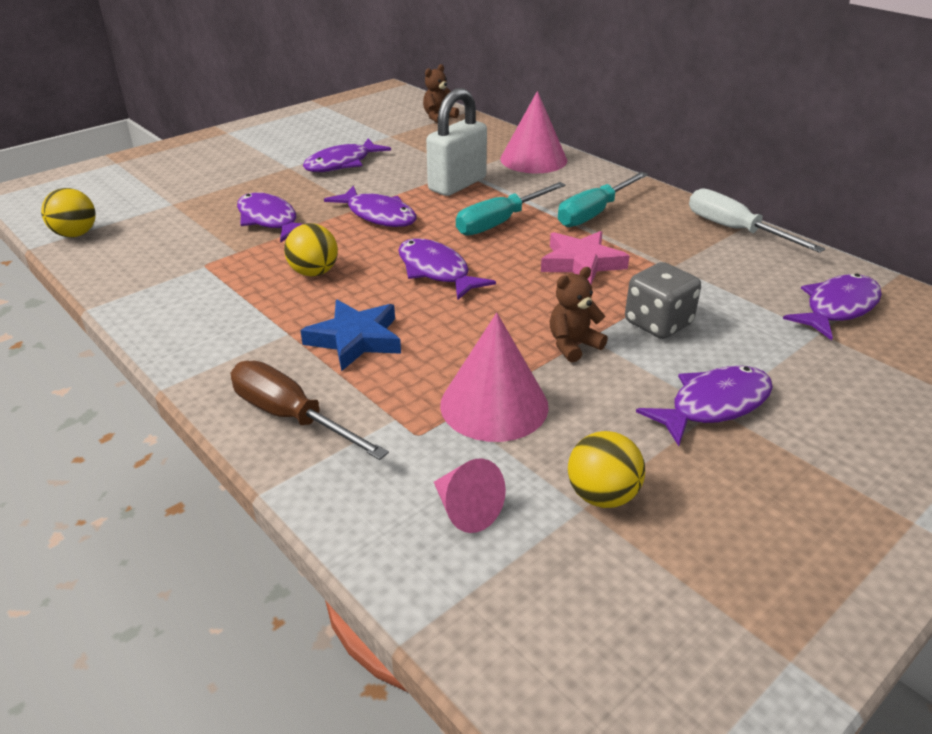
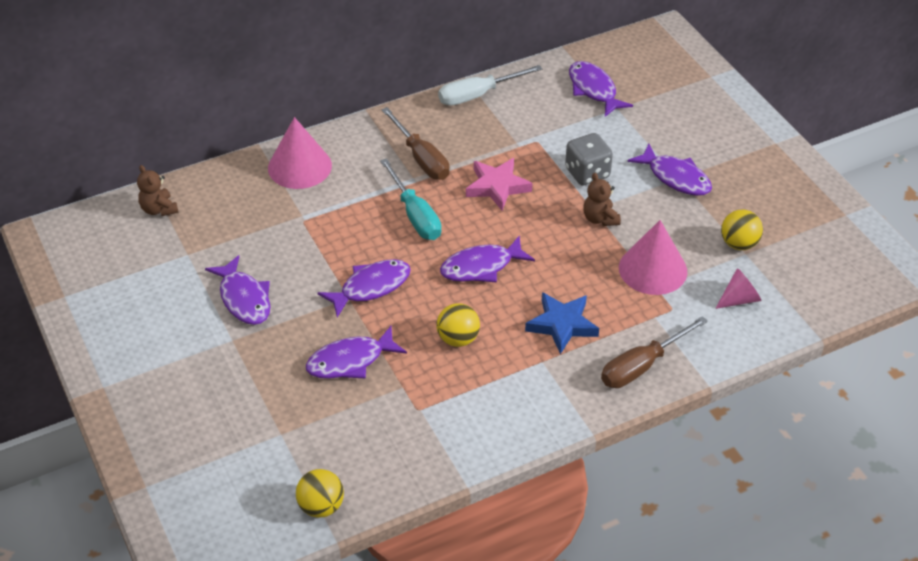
camera: 75 degrees left, 10 degrees up
(457, 184) = (330, 226): white padlock -> none
(594, 213) = (421, 158): turquoise screwdriver -> brown screwdriver
(713, 405) = (675, 177): purple fish -> purple fish turned 150 degrees clockwise

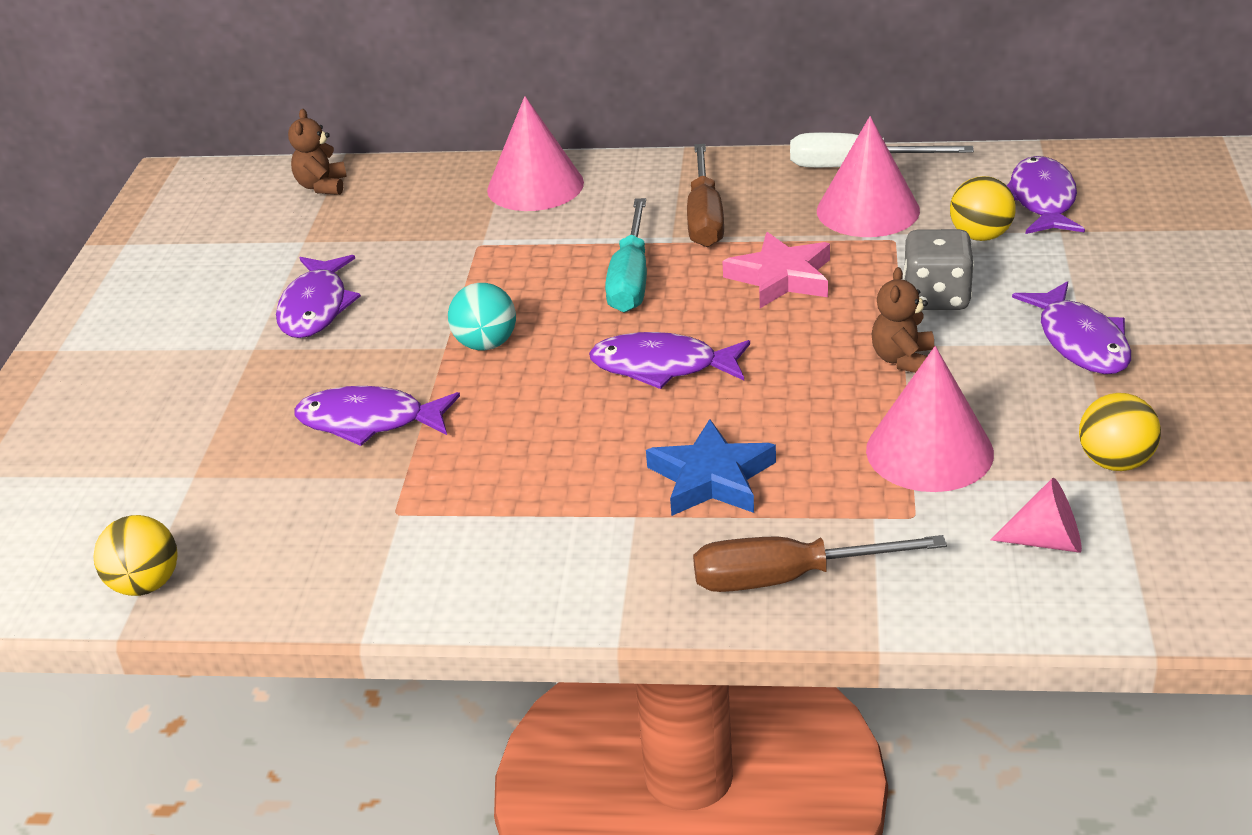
camera: 35 degrees right, 10 degrees down
(371, 287) = (486, 344): purple fish -> turquoise ball
(458, 339) = (540, 444): yellow ball -> yellow ball (980, 236)
(508, 125) = (868, 210): none -> pink cone

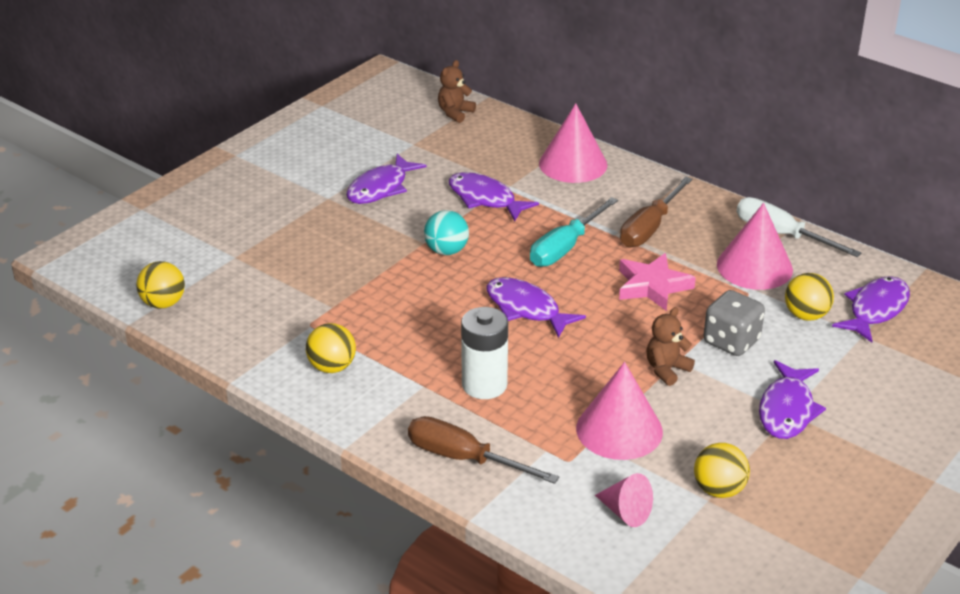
camera: 30 degrees right, 0 degrees up
(369, 421) = (344, 267): purple fish -> purple fish (485, 199)
(487, 551) = (332, 367): none -> yellow ball
(711, 478) = (484, 385): blue star -> white battery

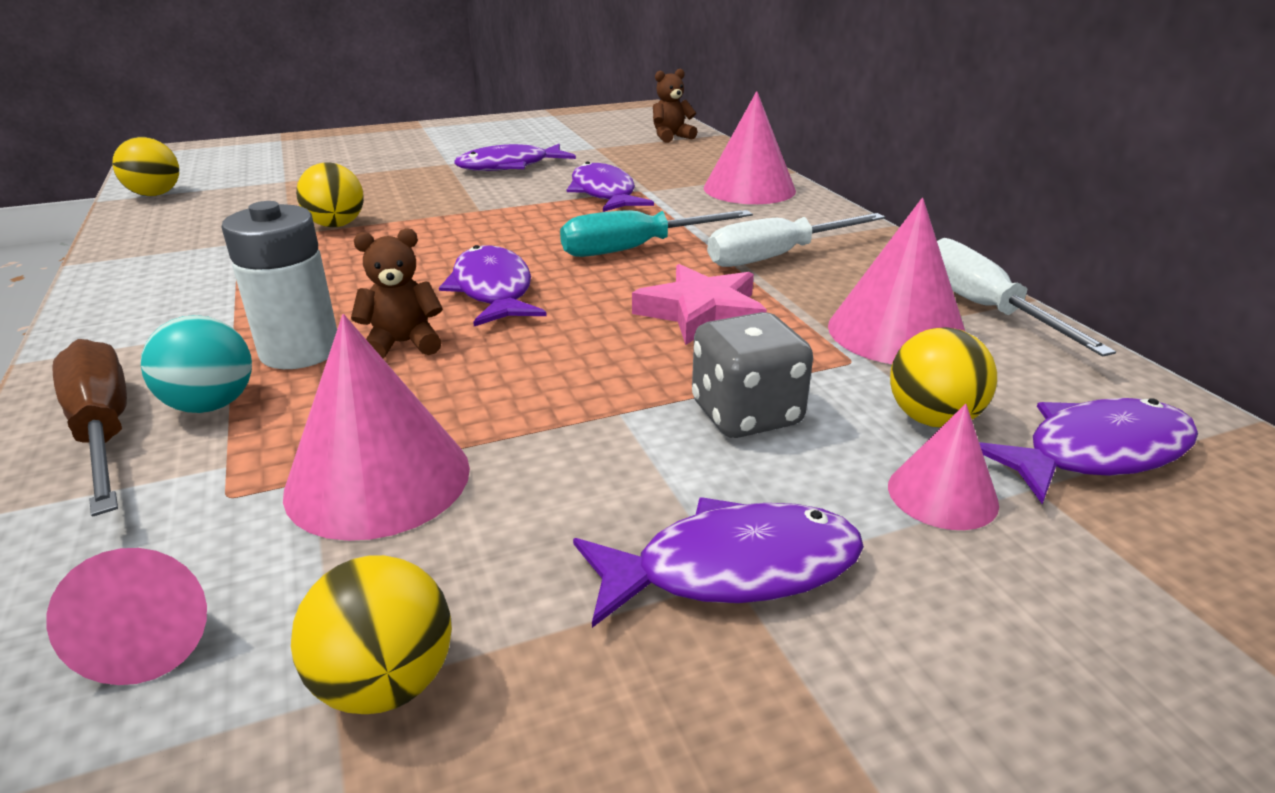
camera: 30 degrees right, 5 degrees down
(332, 367) = (179, 281): yellow ball -> yellow ball (336, 225)
(446, 251) = (491, 221): turquoise ball -> turquoise ball (211, 405)
(650, 228) = (777, 256): brown screwdriver -> white screwdriver
(666, 370) = (583, 418): brown teddy bear -> brown teddy bear (403, 343)
(787, 410) = (732, 568): purple fish -> purple fish turned 150 degrees counterclockwise
(834, 351) = (942, 494): none -> pink cone

